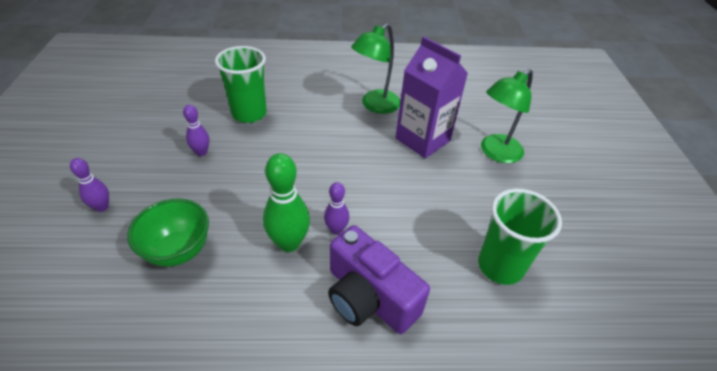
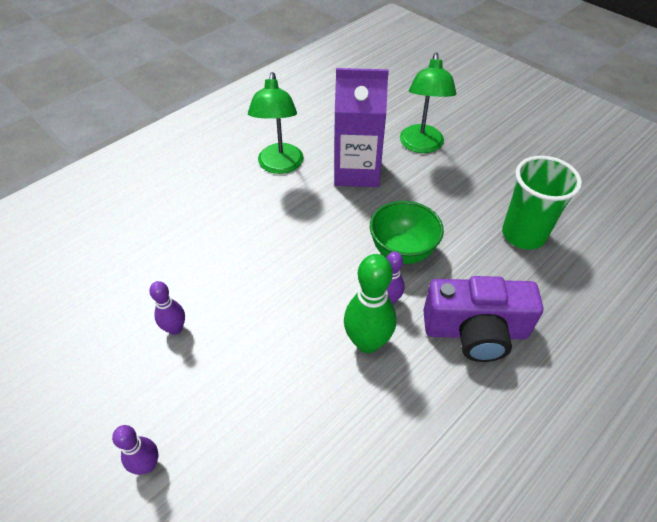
camera: 40 degrees left, 5 degrees up
(178, 251) = (285, 432): green bowl -> green bowl (402, 251)
(249, 113) = (169, 254): green cup -> none

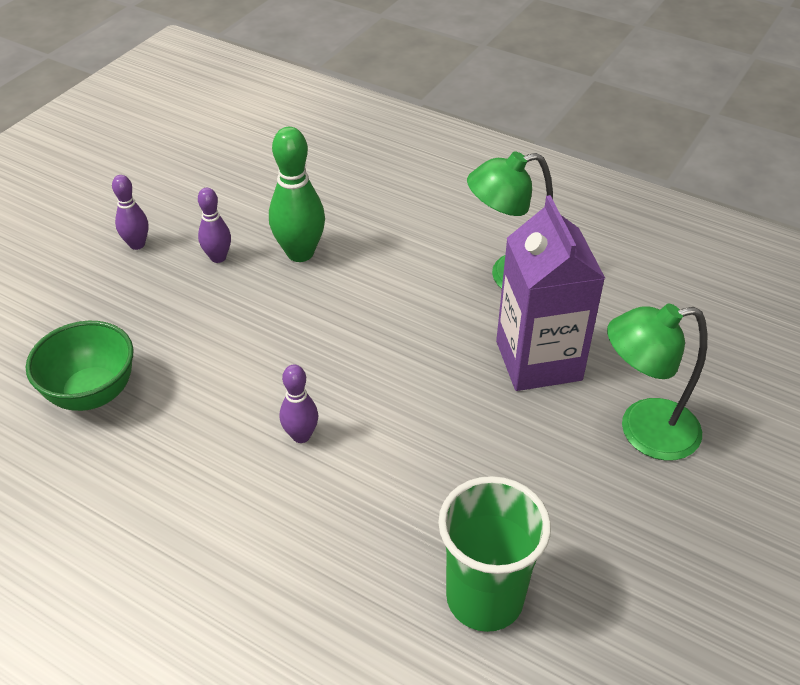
camera: 75 degrees right, 5 degrees down
(147, 464) = (63, 284): purple bowling pin -> purple bowling pin (137, 244)
(367, 342) = (229, 425): green bowling pin -> green bowling pin (300, 253)
(402, 251) = (393, 439): green bowl -> green bowl (92, 393)
(475, 331) = (269, 542): purple camera -> none

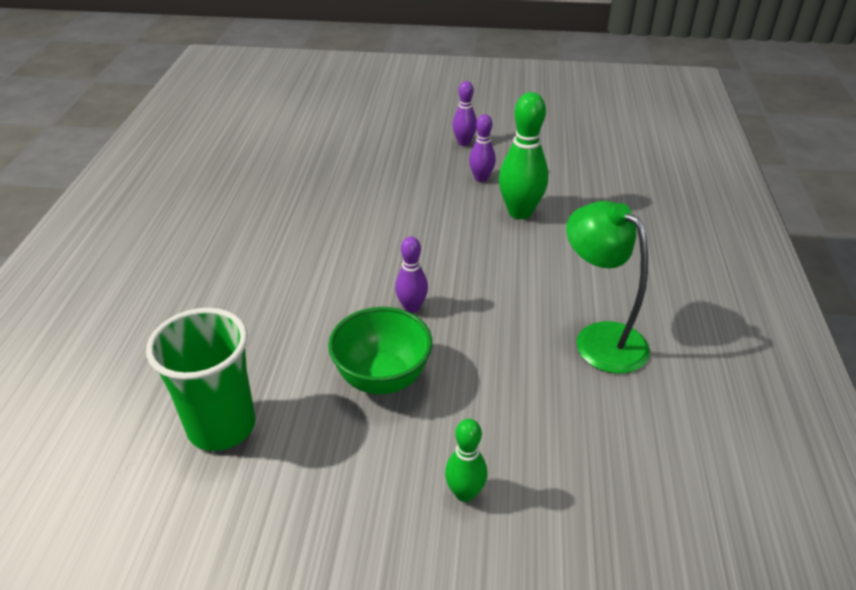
camera: 65 degrees right, 5 degrees down
(92, 393) = (318, 177): green bowl -> green bowl (382, 378)
(301, 435) = (333, 276): purple bowling pin -> purple bowling pin (412, 307)
(538, 360) = (505, 388): purple carton -> none
(643, 431) = (465, 493): green lamp -> green bowling pin

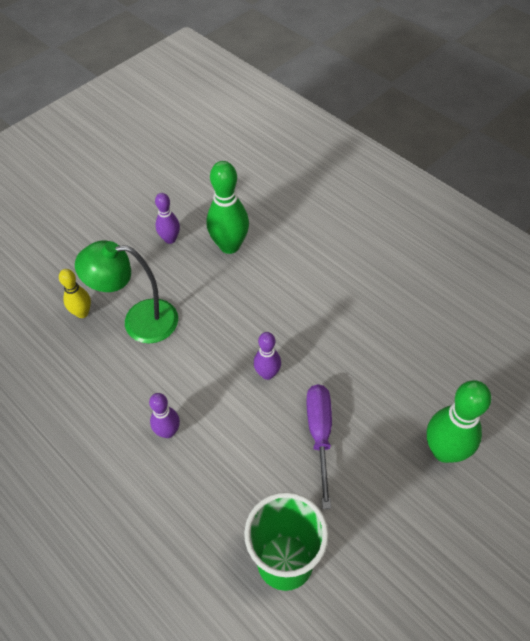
camera: 50 degrees left, 15 degrees up
(353, 176) = (82, 313): none -> yellow bowling pin
(382, 378) = (319, 434): green bowl -> purple screwdriver
(464, 143) = (116, 218): purple bowling pin -> purple bowling pin (168, 431)
(465, 493) = (444, 451): green bowling pin -> green bowling pin, size x1.72
(599, 338) = (381, 296): green lamp -> green lamp (139, 321)

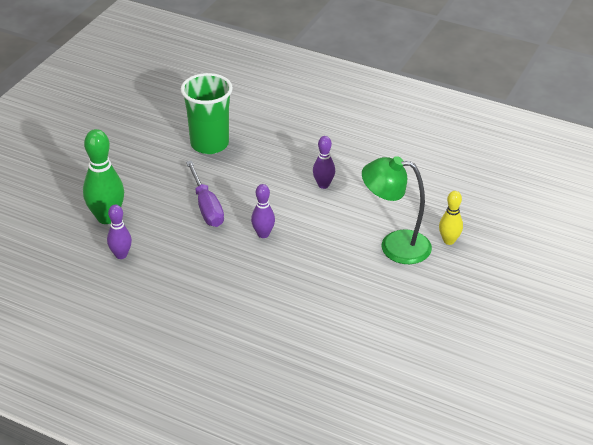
camera: 160 degrees right, 15 degrees down
(139, 321) = (394, 246): green lamp -> green lamp turned 150 degrees counterclockwise
(170, 239) = (414, 319): purple bowling pin -> purple bowling pin (121, 255)
(229, 246) = (349, 327): green bowling pin -> none

